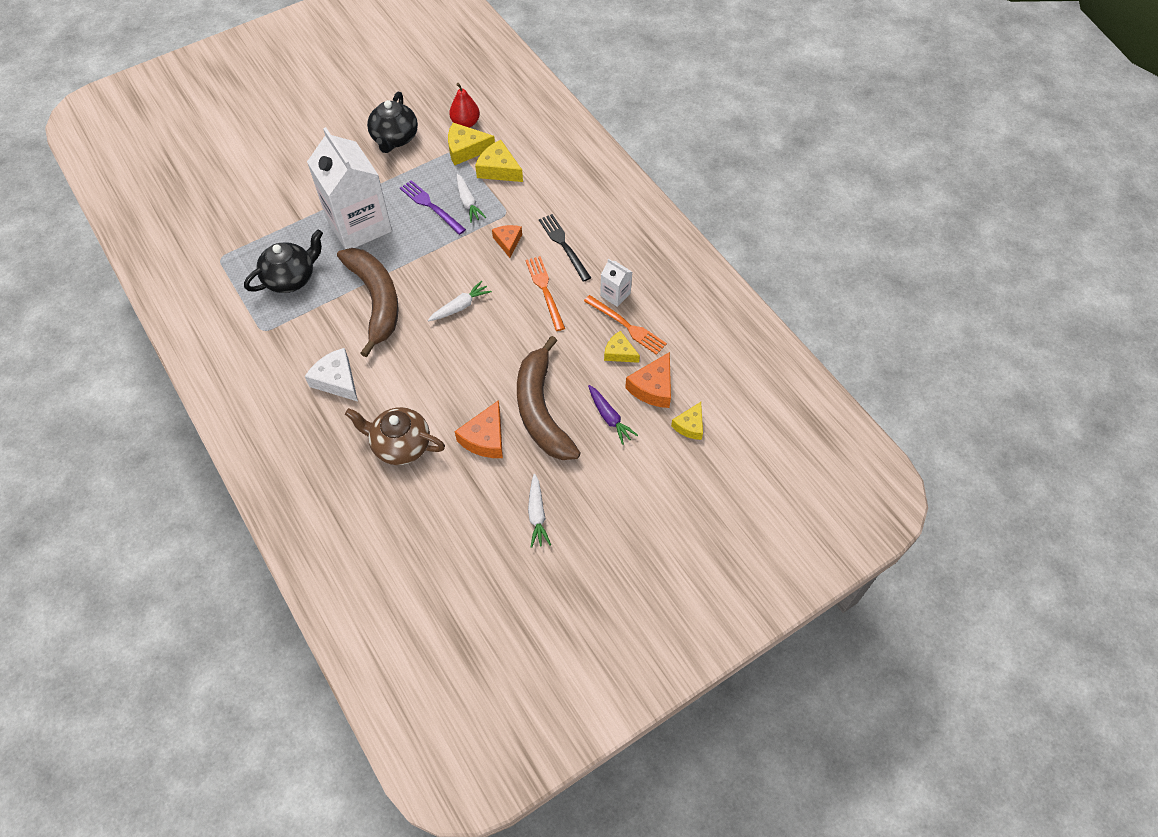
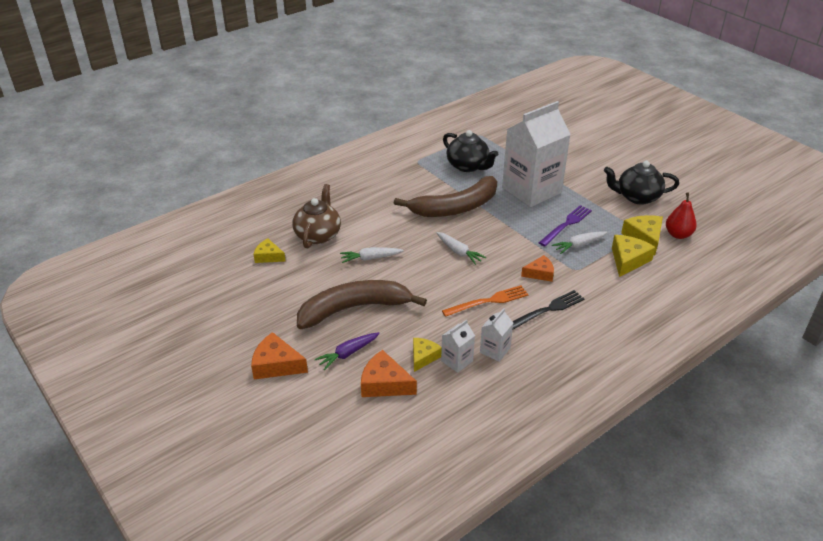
camera: 85 degrees right, 20 degrees down
(337, 380) = (376, 198): white cheese -> none
(485, 438) = (325, 278): orange cheese -> orange cheese (276, 365)
(537, 515) = (250, 314): white carrot -> white carrot (370, 258)
(627, 326) = (457, 361): orange fork -> white carton
(690, 426) = (340, 414): yellow cheese -> yellow cheese (268, 256)

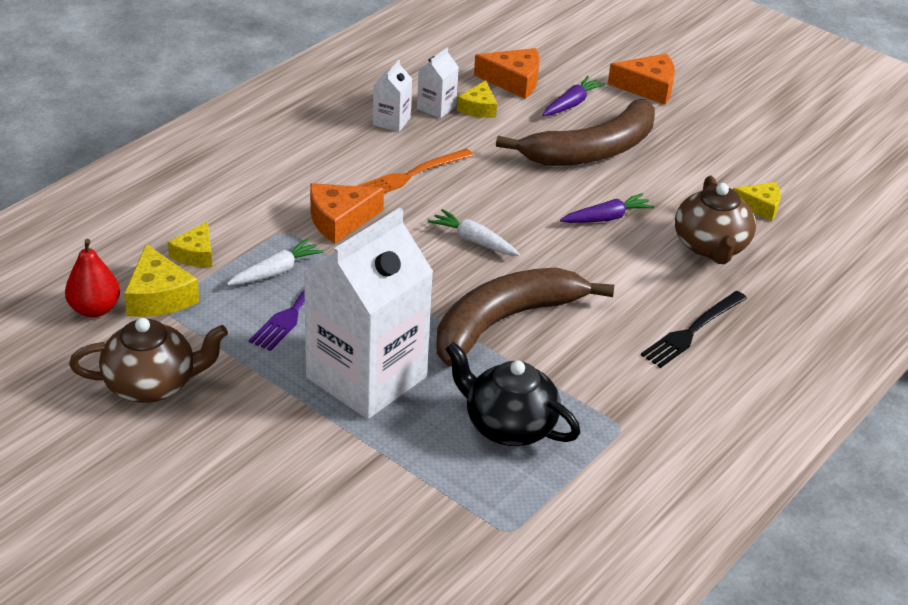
camera: 165 degrees right, 0 degrees up
(370, 258) = (607, 218): white carrot -> purple carrot
(540, 273) = (339, 220): orange cheese -> orange cheese, size x1.50
(547, 310) = (326, 171): black fork -> black fork (692, 331)
(628, 260) = (195, 254): yellow cheese -> yellow cheese, size x0.67
(637, 197) = (152, 384): black teapot -> brown teapot

